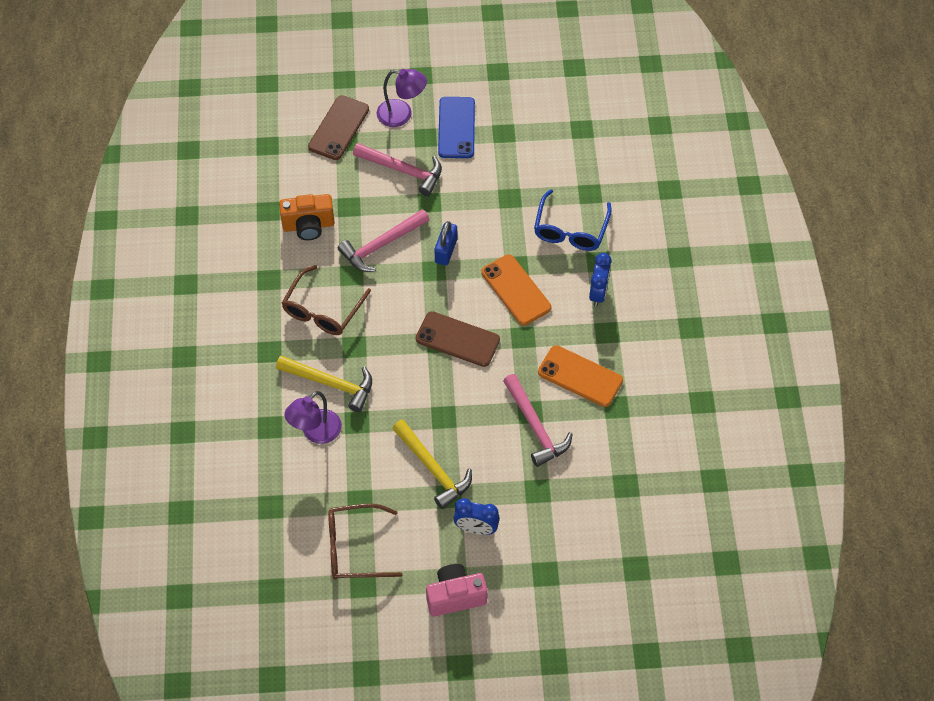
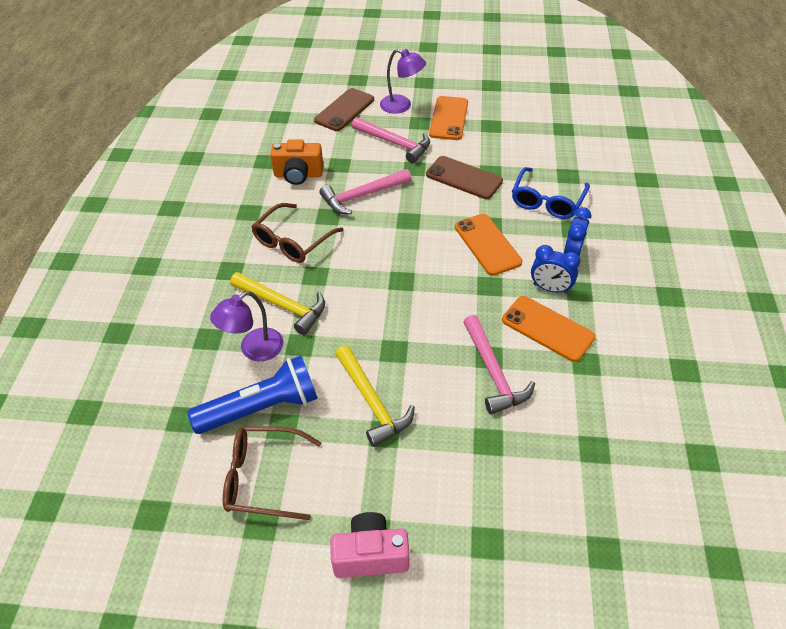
camera: 10 degrees right, 10 degrees down
(338, 487) = (262, 408): none -> blue flashlight
(446, 251) = (423, 206): blue padlock -> none
(456, 128) = (449, 118): blue phone -> orange phone
(457, 339) = (421, 280): brown phone -> brown phone (464, 178)
(476, 528) = (410, 475): blue clock -> blue clock (550, 288)

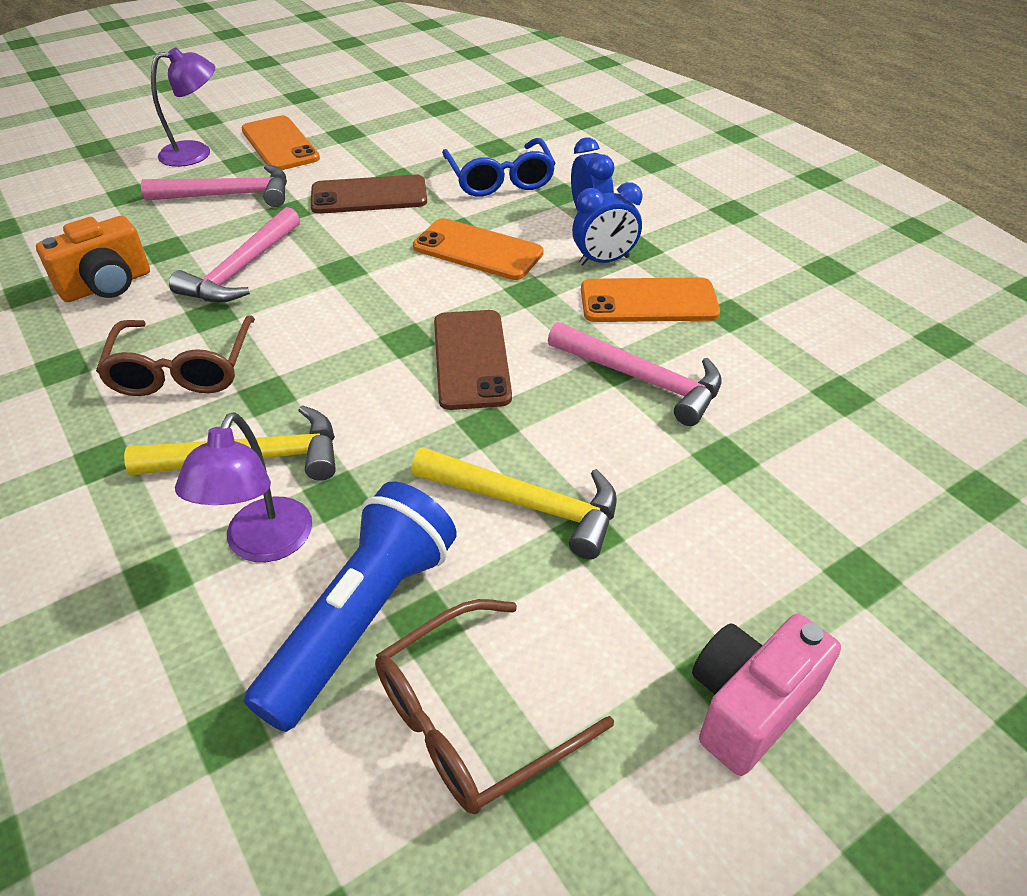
camera: 40 degrees left, 5 degrees down
(344, 110) = (108, 186): brown phone -> brown phone (471, 359)

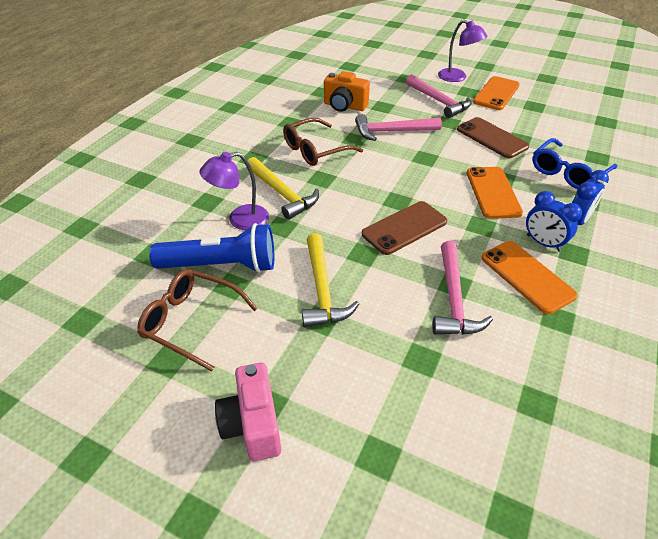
camera: 60 degrees right, 0 degrees up
(749, 706) = (252, 425): pink camera -> pink camera turned 120 degrees counterclockwise

